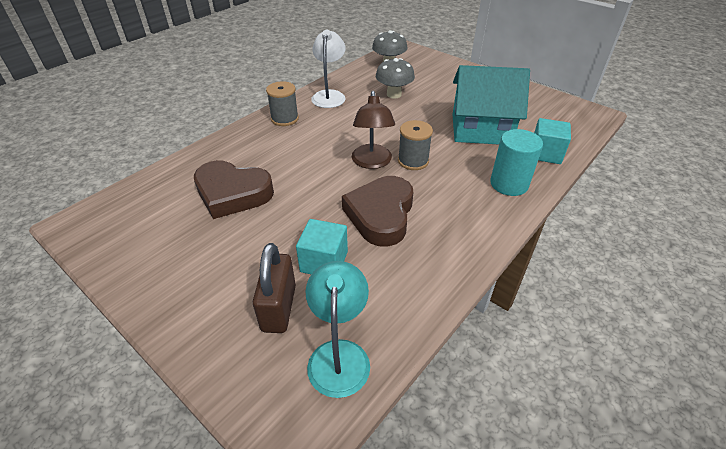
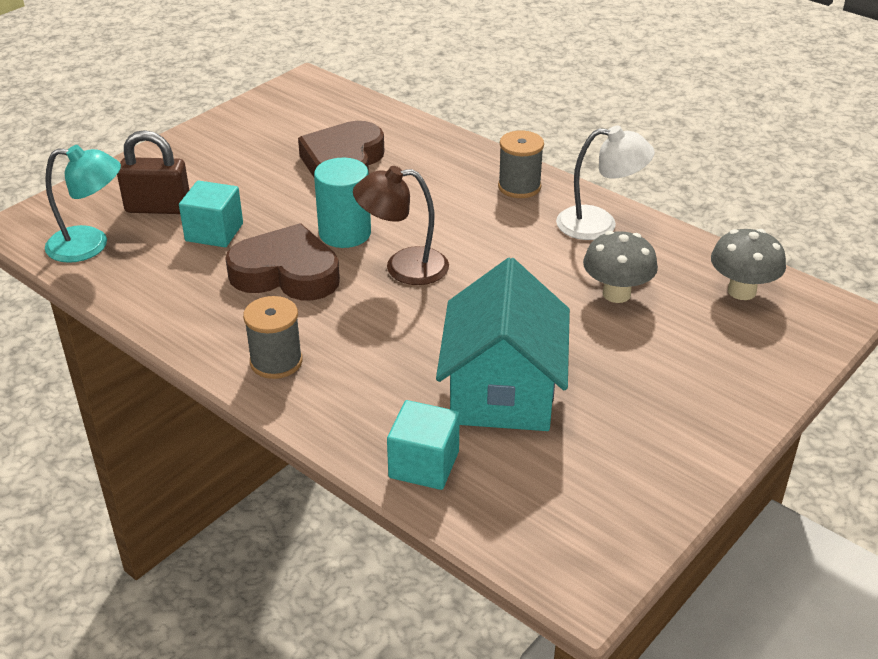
camera: 90 degrees right, 5 degrees down
(413, 161) = (406, 306): grey spool -> grey spool (276, 361)
(509, 184) = (339, 402): turquoise cylinder -> turquoise cylinder (345, 233)

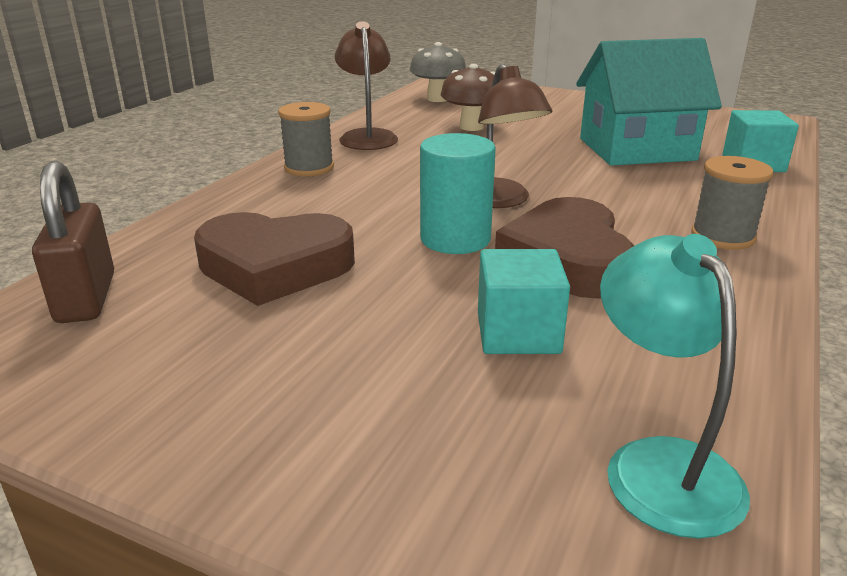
camera: 105 degrees left, 10 degrees down
(158, 208) = (483, 414): brown padlock -> brown padlock (86, 298)
(599, 224) = (367, 136): white lamp -> brown lamp
(616, 294) = (471, 127): grey mushroom -> brown mushroom

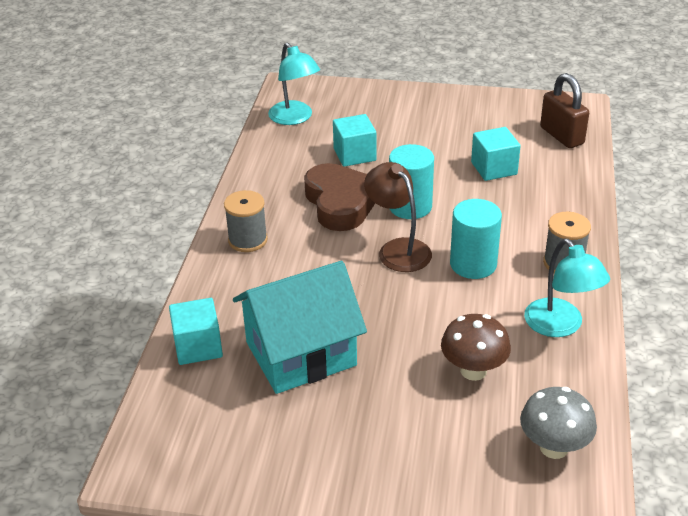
camera: 165 degrees right, 10 degrees up
(275, 267) = (494, 168): brown heart -> turquoise cube
(367, 136) = (560, 326): brown lamp -> turquoise lamp
(414, 179) = (473, 264): none -> turquoise cylinder

